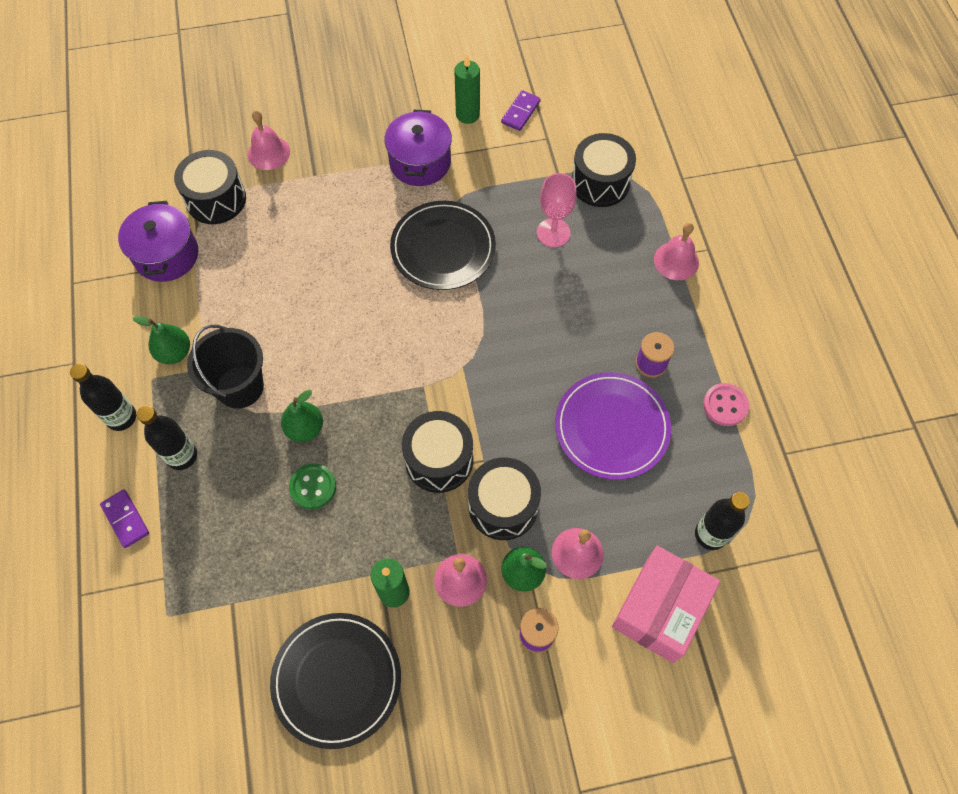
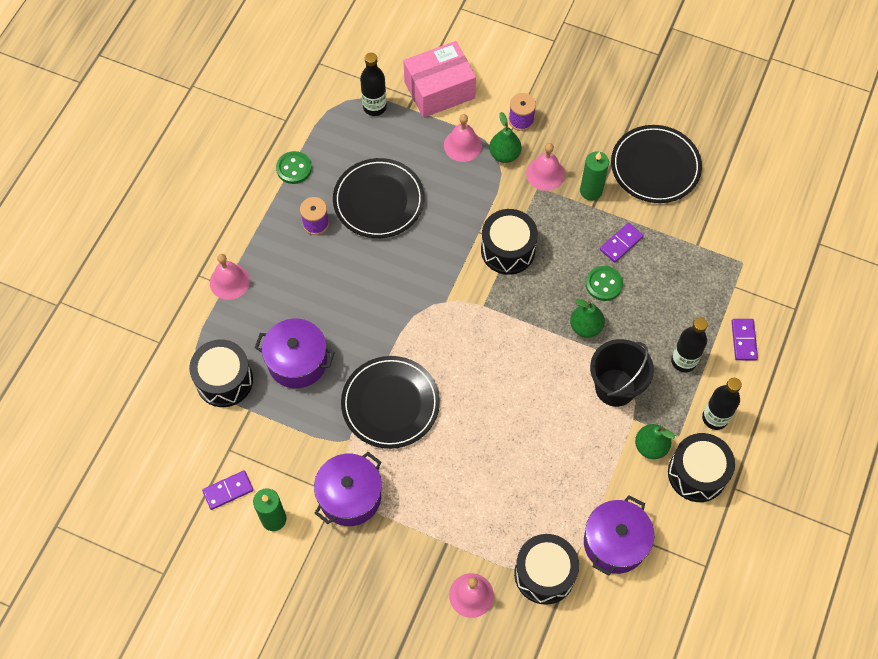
camera: 145 degrees left, 0 degrees up
(321, 547) = (621, 243): none -> purple domino
(503, 506) = (487, 198): black drum -> black drum (697, 473)
(553, 233) = (297, 361): pink goblet -> purple pot
(611, 427) = (378, 200): purple plate -> black plate
(725, 405) = (294, 168): pink button -> green button

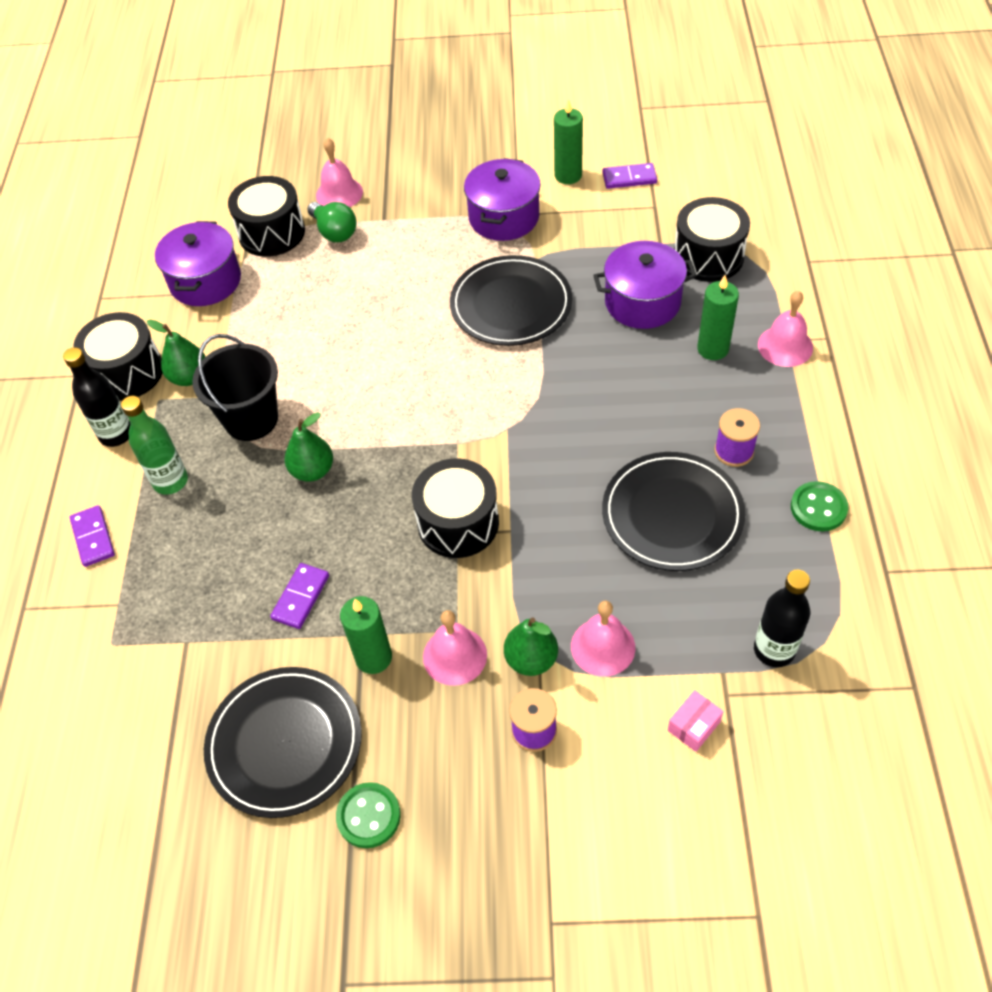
camera: 160 degrees right, 10 degrees down
(228, 490) = (629, 178): purple domino -> purple domino turned 45 degrees clockwise
(277, 301) = (713, 349): none -> green candle
(439, 90) = (694, 726): pink box -> pink box, size x0.41
(492, 548) = (334, 232): none -> green light bulb
(603, 284) = (307, 532): green button -> green button (368, 816)
(683, 361) = (170, 481): black bottle -> green bottle

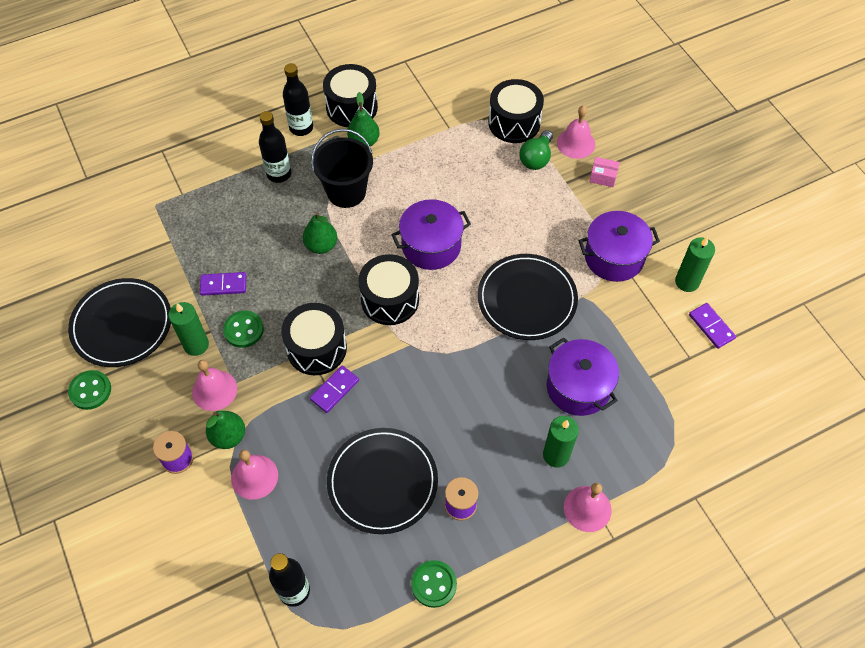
camera: 60 degrees right, 5 degrees up
(93, 537) = (222, 157): purple domino -> purple domino (335, 390)
(170, 481) = (279, 174): green bottle -> black bottle
(205, 281) = (449, 108): purple pot -> purple pot (431, 246)
(384, 594) = (243, 330): none -> green button
(694, 726) = (215, 557): pink box -> pink box (603, 177)
(708, 256) = (655, 417): black drum -> black drum (390, 299)

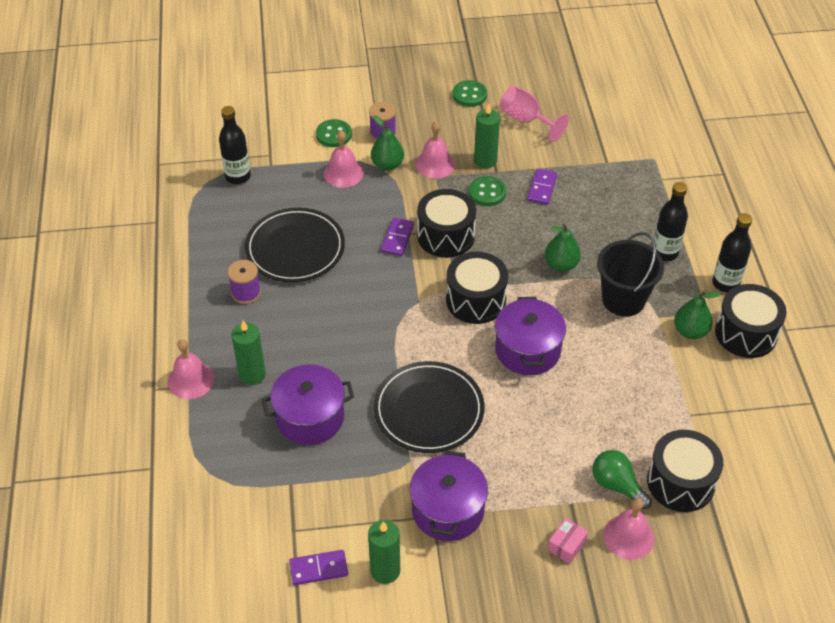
camera: 110 degrees right, 10 degrees down
(122, 325) = (526, 120): black plate -> pink goblet
(335, 390) = (397, 238): purple domino -> purple domino turned 45 degrees clockwise
(434, 584) = (192, 257): green button -> green button (334, 135)

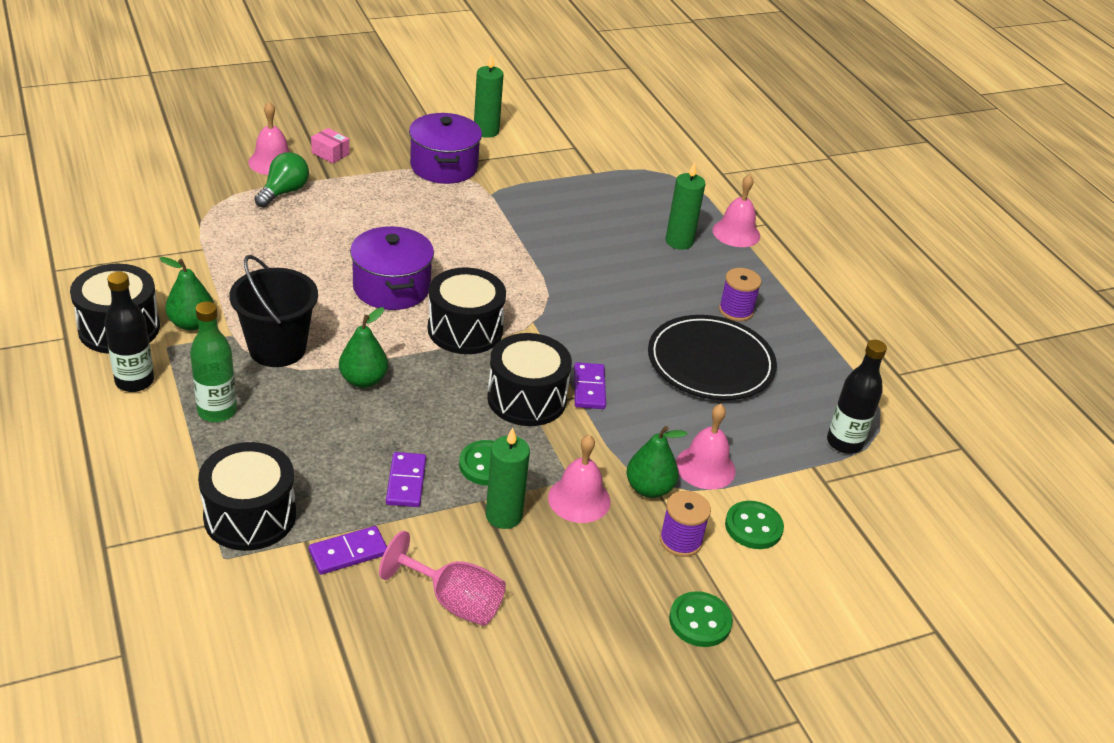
camera: 160 degrees right, 10 degrees down
(310, 417) = (602, 215): purple pot -> none
(318, 569) = (541, 129): purple domino -> purple domino (348, 553)
(428, 410) = (486, 230): black plate -> none
(469, 95) = (567, 640): green button -> green button (700, 621)
(566, 545) = (330, 153): pink box -> pink box turned 75 degrees counterclockwise
(617, 485) = (284, 192): green light bulb -> green light bulb turned 90 degrees counterclockwise
(665, 252) = (217, 411): black bottle -> green bottle
(680, 482) = (218, 198): black drum -> black drum (250, 516)

